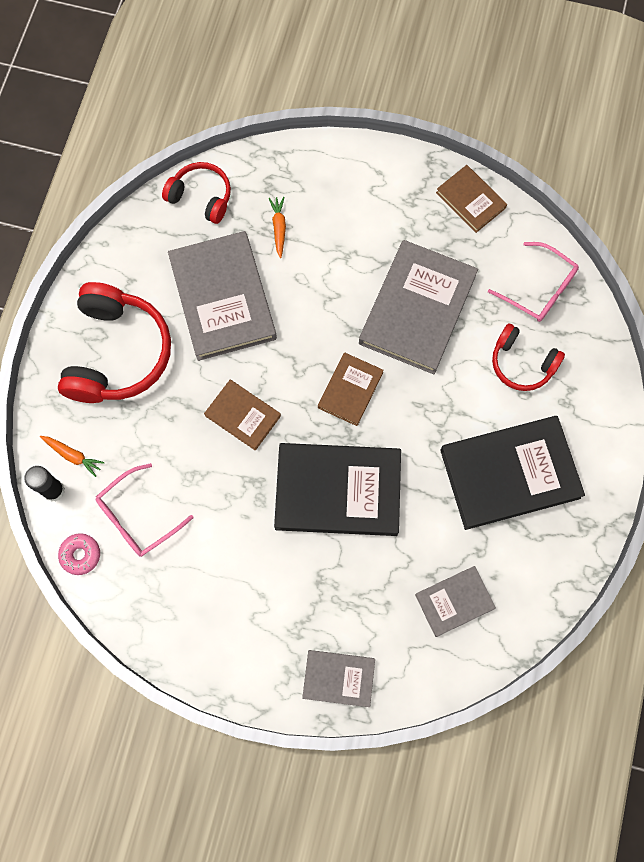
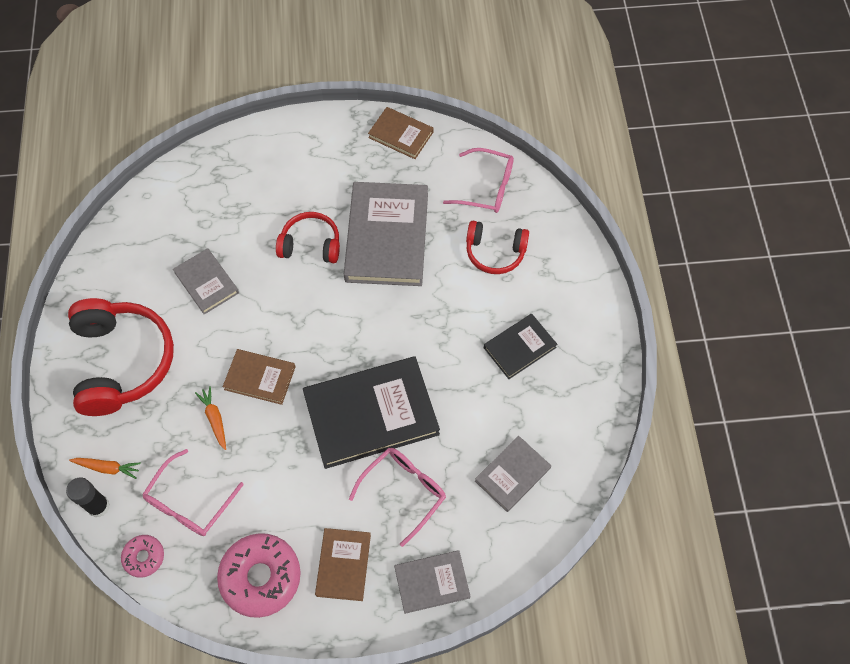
camera: 20 degrees left, 10 degrees down
(181, 614) = (261, 577): none -> pink donut
(201, 197) = (158, 204): red headphones -> red headphones (311, 245)
(222, 298) = (206, 283): grey book -> grey book, size x0.53
(279, 228) = (238, 208): orange carrot -> orange carrot (214, 419)
(343, 580) = (404, 491): none -> pink glasses
(350, 390) = (351, 323): brown book -> brown book (343, 565)
(509, 474) = (519, 347): black book -> black book, size x0.53

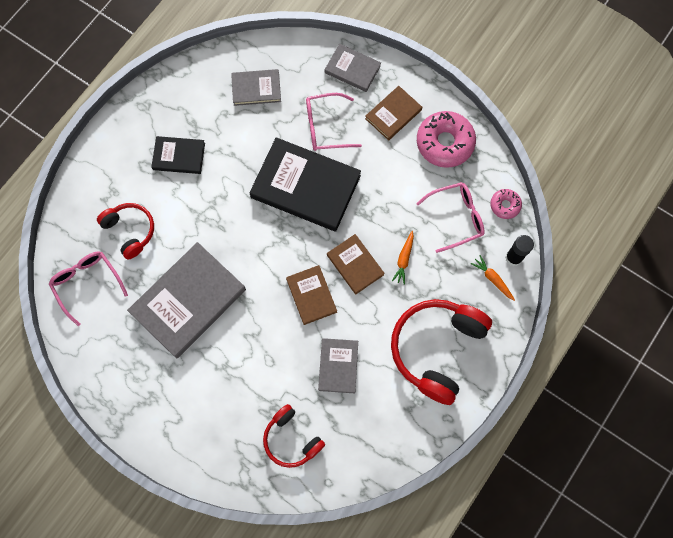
camera: 140 degrees left, 10 degrees up
(311, 245) = (244, 338): red headphones -> red headphones (291, 439)
(401, 135) = (102, 379): brown book -> brown book (311, 295)

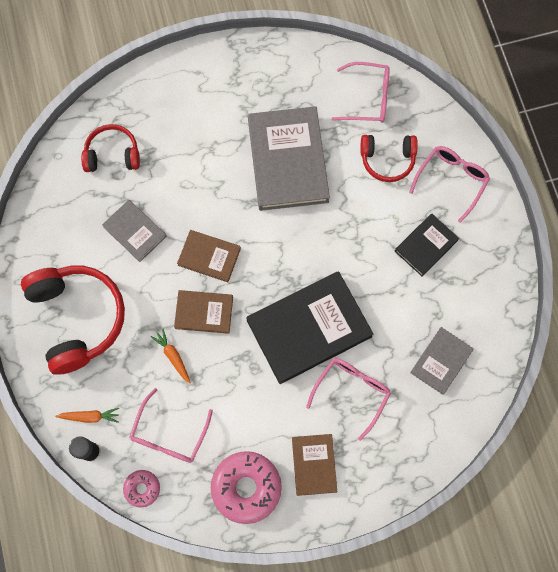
camera: 130 degrees right, 0 degrees up
(112, 175) = (451, 180): none -> pink glasses
(352, 69) = (391, 466): grey book -> none

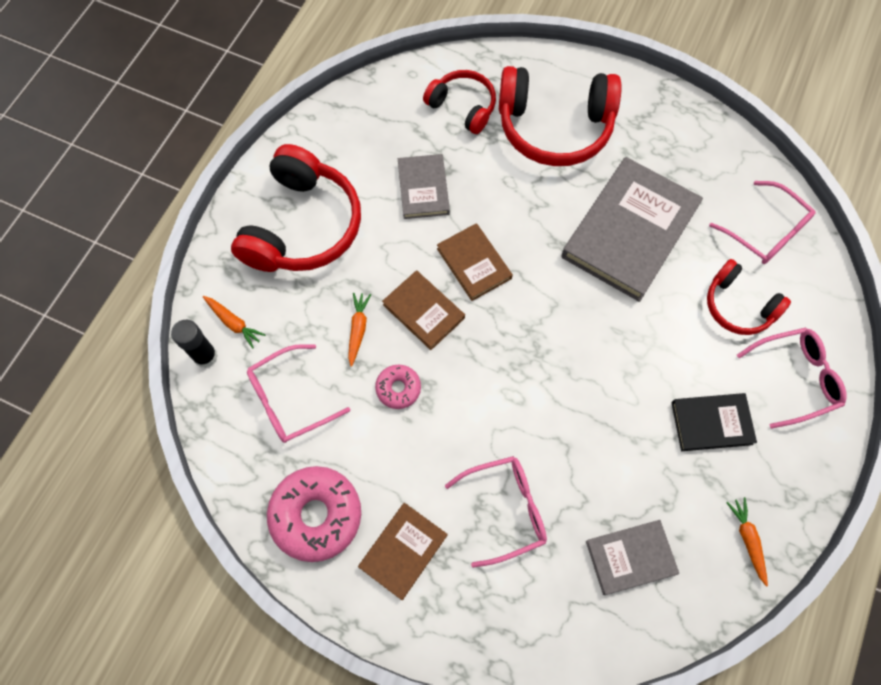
camera: 40 degrees right, 5 degrees down
(142, 488) = (219, 430): pink donut -> pink donut (398, 388)
(184, 124) = (554, 127): none -> red headphones
(309, 328) = (515, 409): black book -> none
(495, 298) = (747, 540): none -> orange carrot

